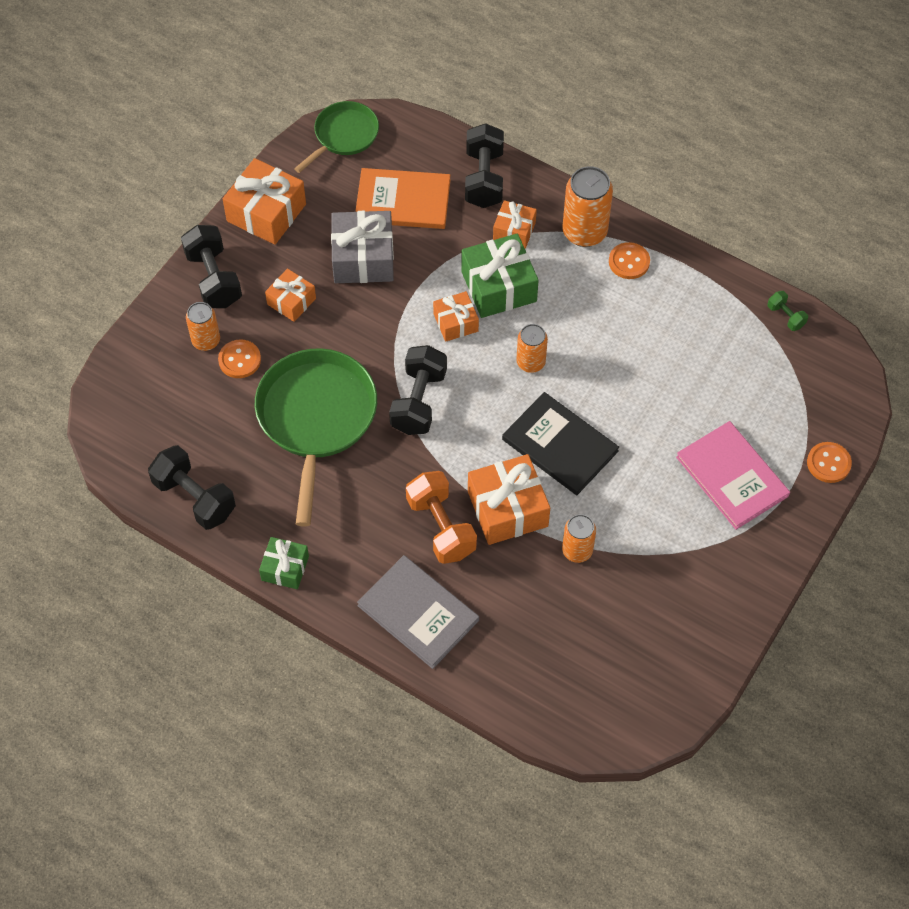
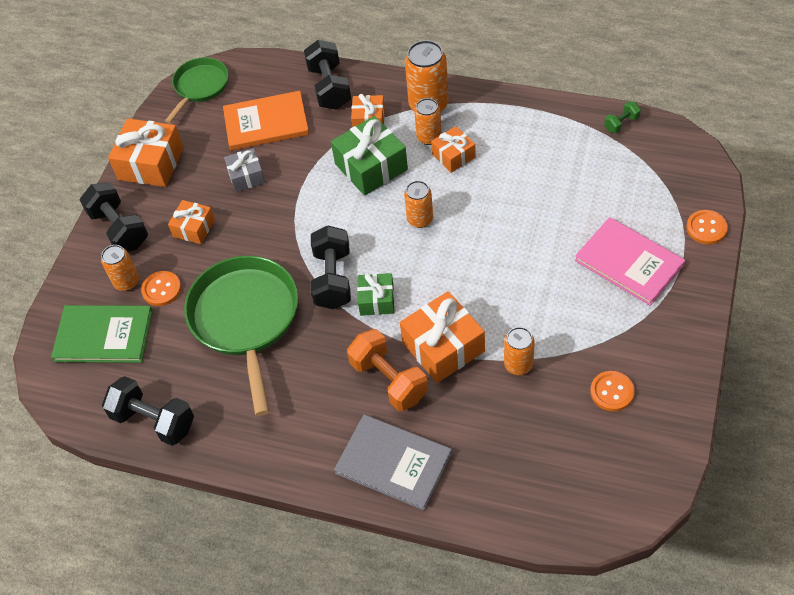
camera: 10 degrees left, 5 degrees down
(168, 392) = (104, 335): none -> green book
(285, 568) = (257, 459): green gift -> green gift (376, 300)
(363, 258) = (246, 176): grey gift -> grey gift, size x0.59
(455, 322) = (343, 205): orange gift -> orange gift (453, 156)
(559, 445) = (470, 280): black book -> none
(572, 270) = (429, 137): none -> orange can
(629, 262) = (474, 117): orange button -> orange button (612, 392)
(785, 316) = (621, 123): green dumbbell -> green dumbbell turned 75 degrees counterclockwise

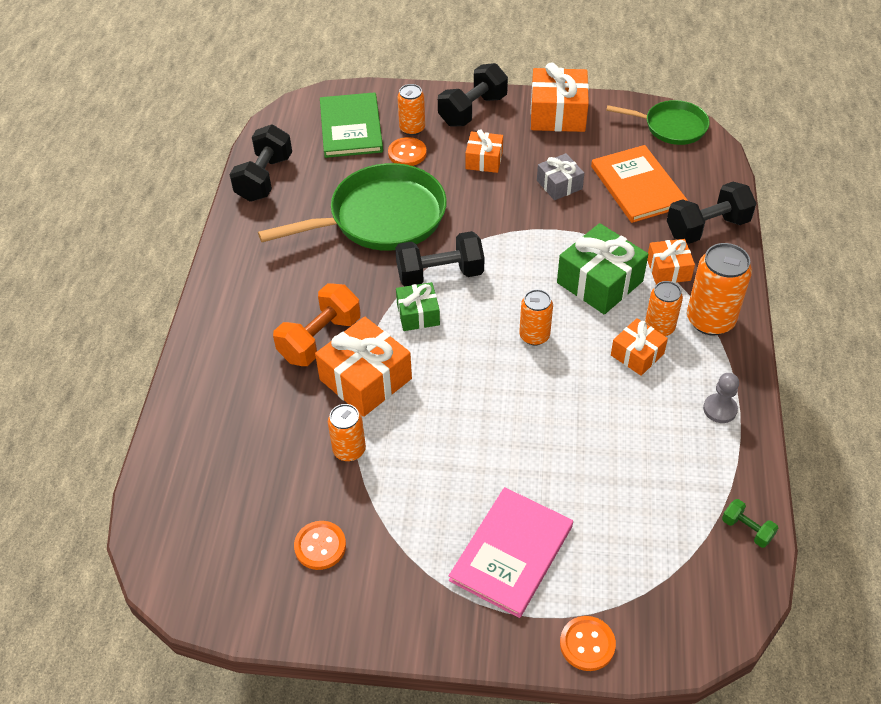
camera: 75 degrees right, 5 degrees down
(393, 463) = (224, 357): grey book -> none
(515, 117) = (720, 409): none -> grey pawn

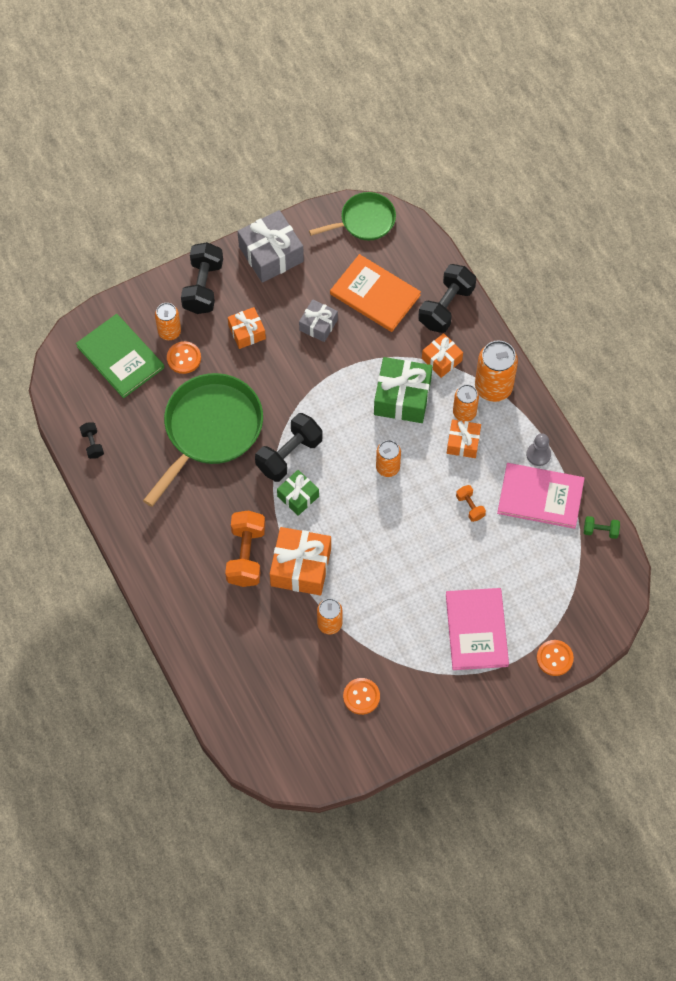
camera: 35 degrees left, 15 degrees up
(264, 178) = (92, 444): black dumbbell -> black dumbbell, size x0.50
(557, 114) = (271, 254): orange gift -> grey gift
(599, 419) = (470, 507): none -> orange dumbbell
(693, 453) = (540, 496): none -> pink book

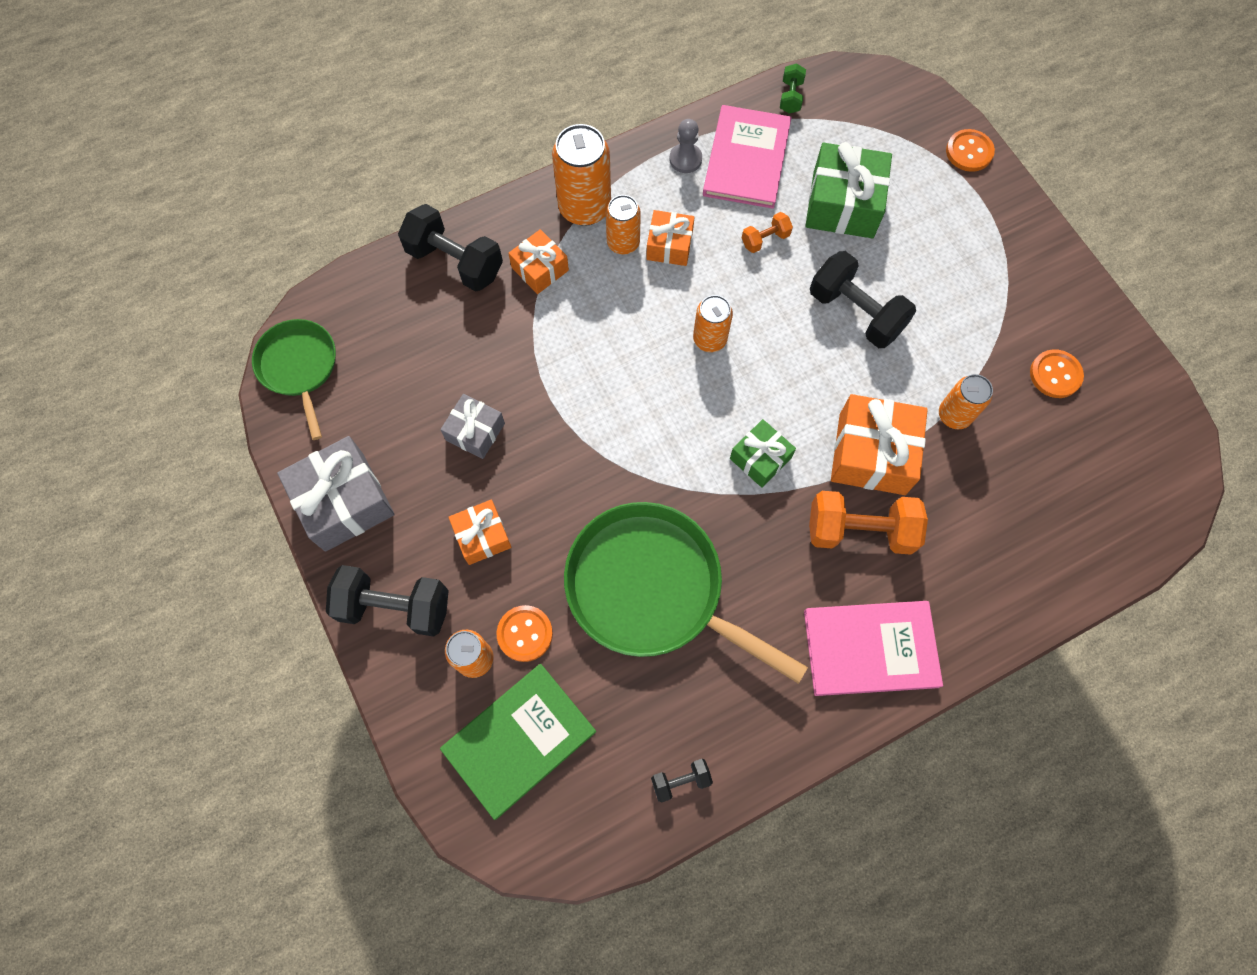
camera: 90 degrees left, 5 degrees up
(289, 455) = (693, 471): black dumbbell -> black dumbbell (855, 312)
(375, 295) = (428, 353): orange book -> none
(402, 397) = (599, 319): green gift -> green gift (843, 204)
(476, 630) = (941, 236): pink book -> pink book (870, 648)

